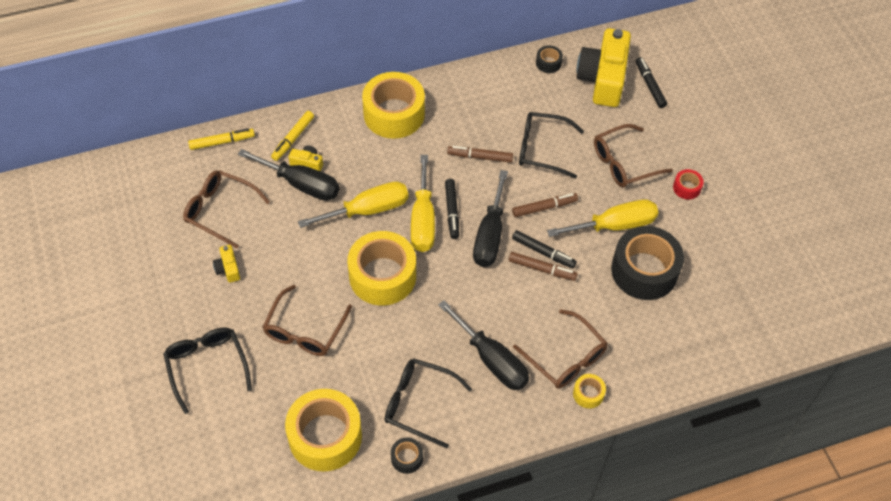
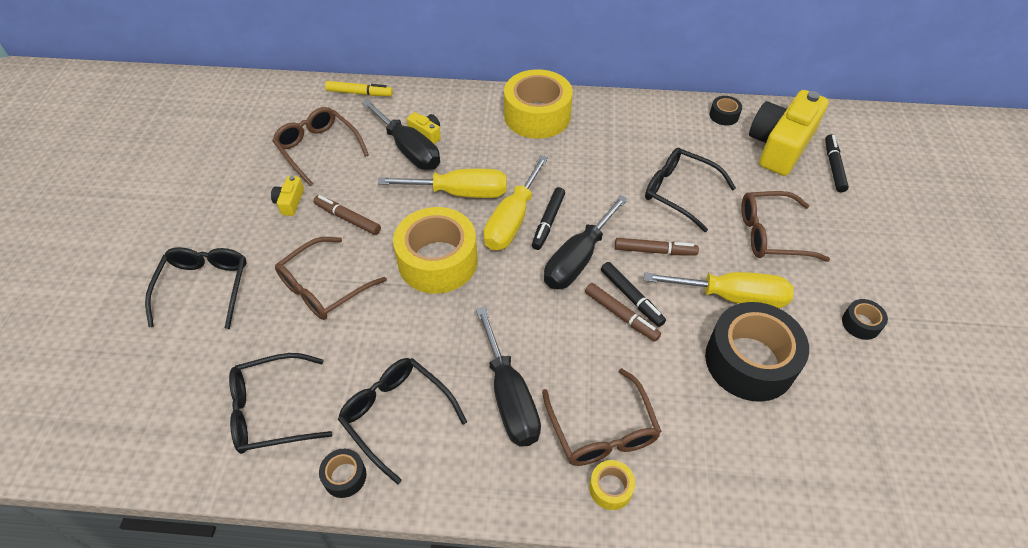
camera: 25 degrees right, 5 degrees down
(293, 138) = (426, 109): yellow marker -> none
(325, 436) = (271, 411): yellow tape -> black glasses
(480, 157) = (606, 179): brown marker -> brown marker (348, 219)
(686, 188) = (841, 285): red tape -> none
(709, 214) = (861, 324): none -> black tape

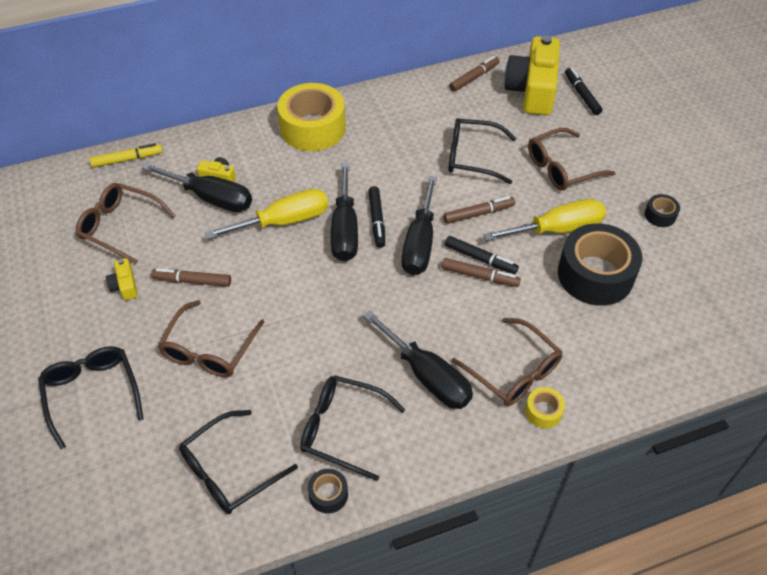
camera: 25 degrees left, 0 degrees up
(438, 261) = (300, 288): yellow tape -> none
(512, 220) = (345, 230): yellow screwdriver -> black screwdriver
(724, 115) = (474, 77): black tape -> brown marker

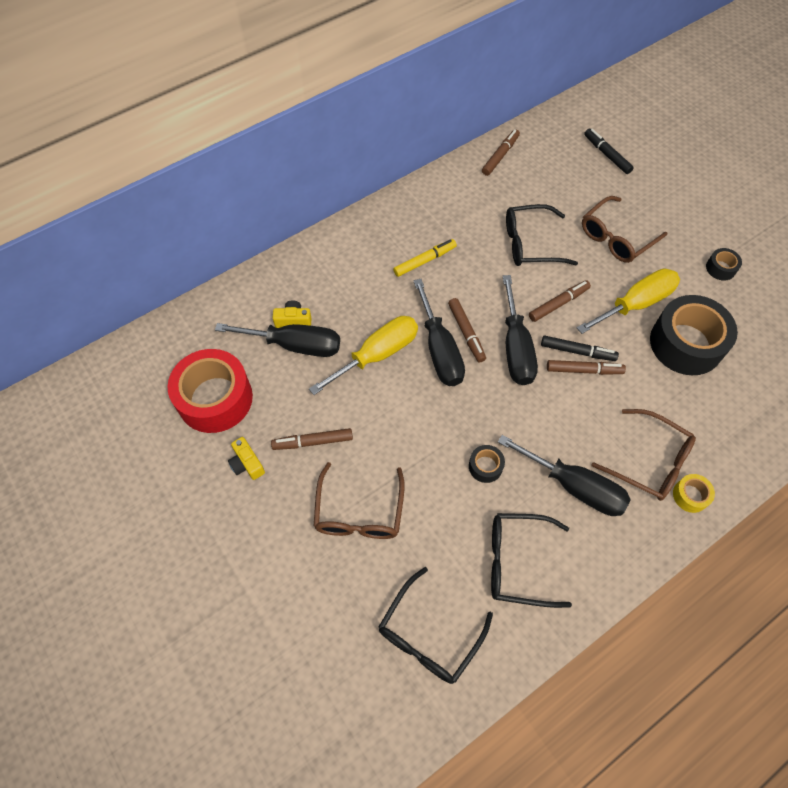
camera: 15 degrees left, 10 degrees up
(92, 393) = (262, 589): black glasses -> none
(120, 226) = (215, 398): brown glasses -> red tape
(127, 159) = (191, 321): yellow marker -> yellow marker (424, 261)
(313, 128) = (365, 244): yellow tape -> none
(328, 494) = (530, 633): black tape -> black tape (485, 466)
(377, 220) = (466, 332): black marker -> brown marker
(532, 90) = (559, 159): yellow camera -> none

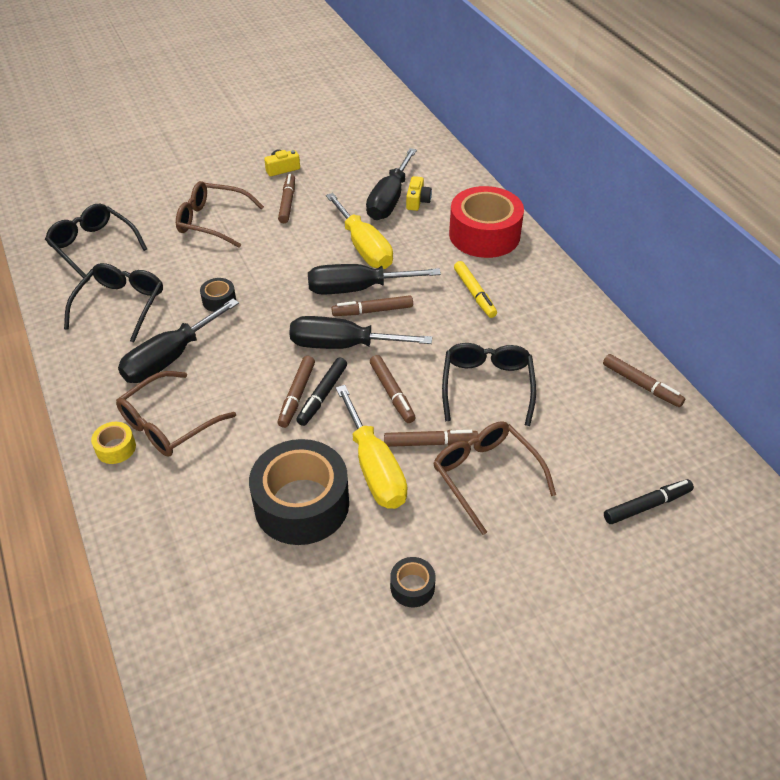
camera: 100 degrees right, 15 degrees down
(215, 398) = (348, 156): red tape -> red tape (484, 235)
(599, 273) = (430, 443): none -> brown marker

